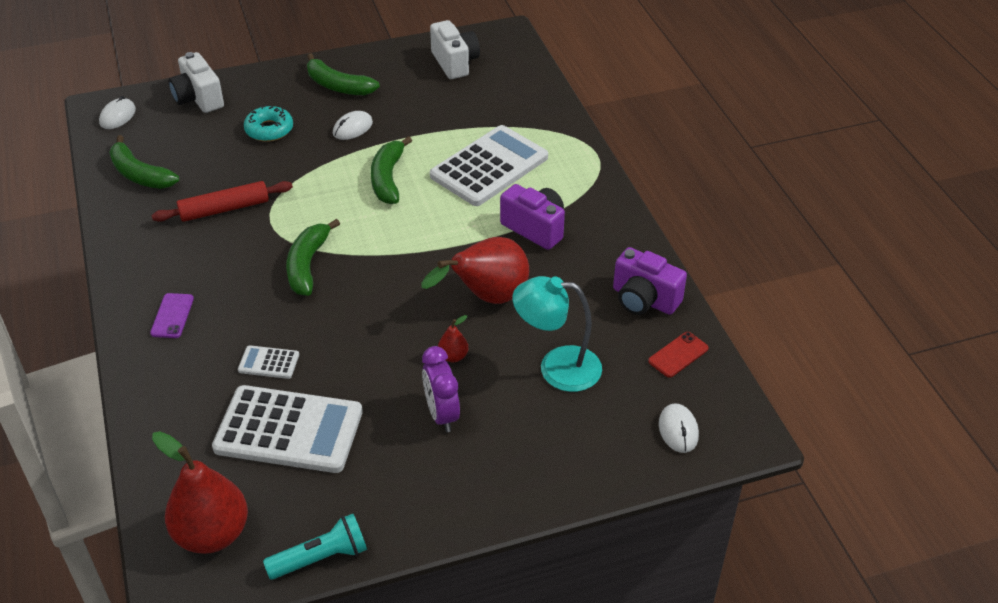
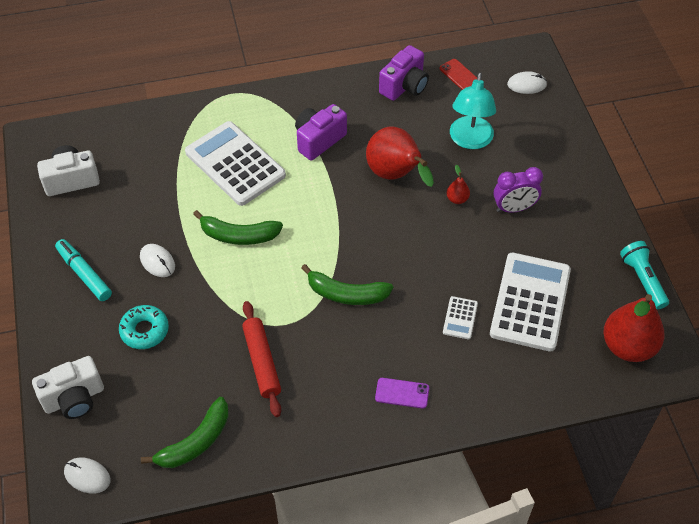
camera: 85 degrees left, 10 degrees up
(338, 86) = (84, 274): green banana -> turquoise marker

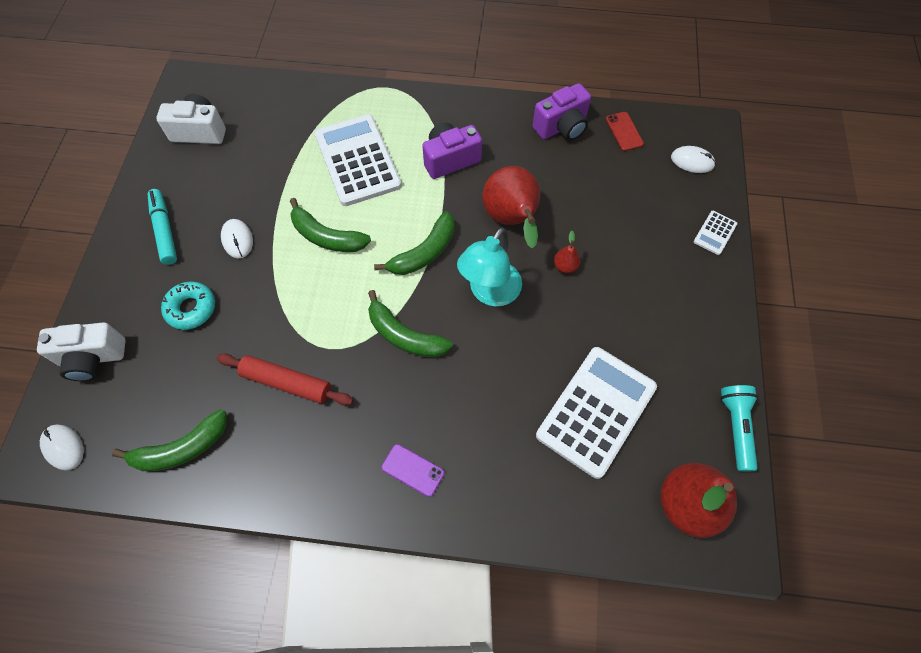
camera: 20 degrees right, 10 degrees up
(262, 362) = (287, 382): red rolling pin -> red rolling pin turned 75 degrees counterclockwise
(332, 223) = (424, 252): none -> green banana
(460, 318) = (511, 403): white calculator -> white calculator (714, 233)
(470, 140) = (605, 205): turquoise lamp -> turquoise lamp (489, 293)
(514, 208) = (622, 296): purple clock -> none

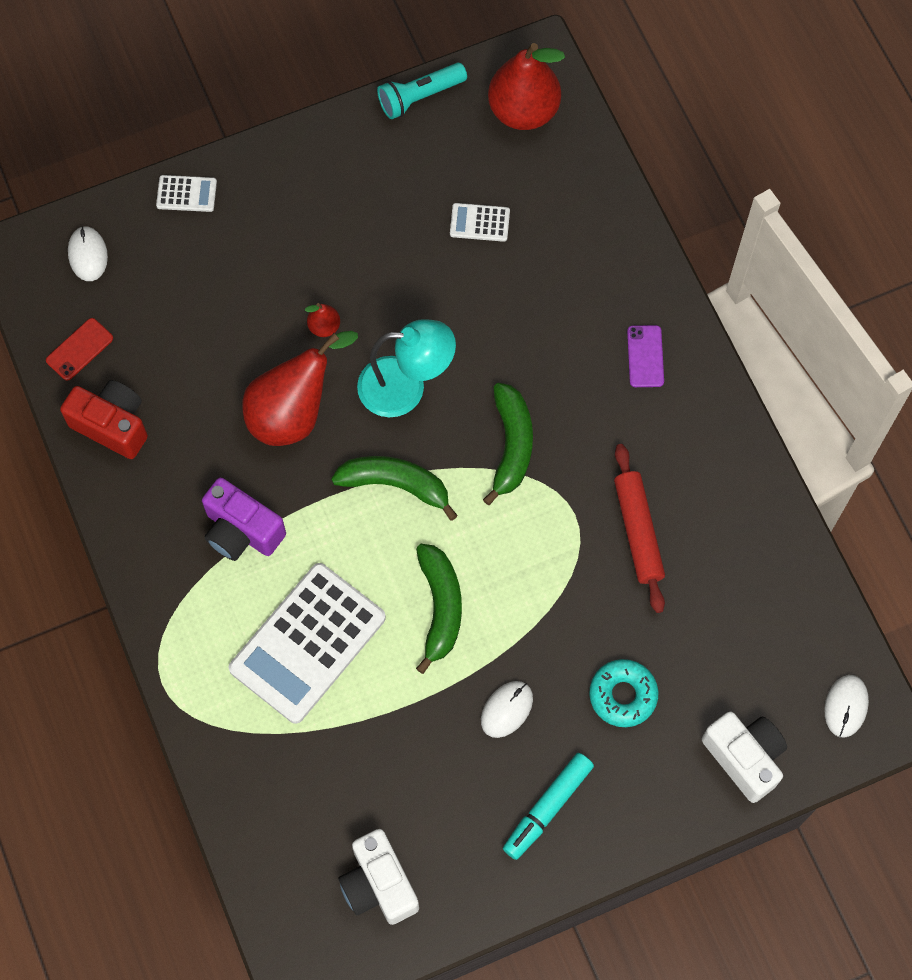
camera: 120 degrees left, 5 degrees up
(181, 448) = (768, 587): green banana -> none
(561, 127) = (112, 425): purple camera -> red camera
(596, 411) = (479, 222): white calculator -> white calculator, size x0.43

